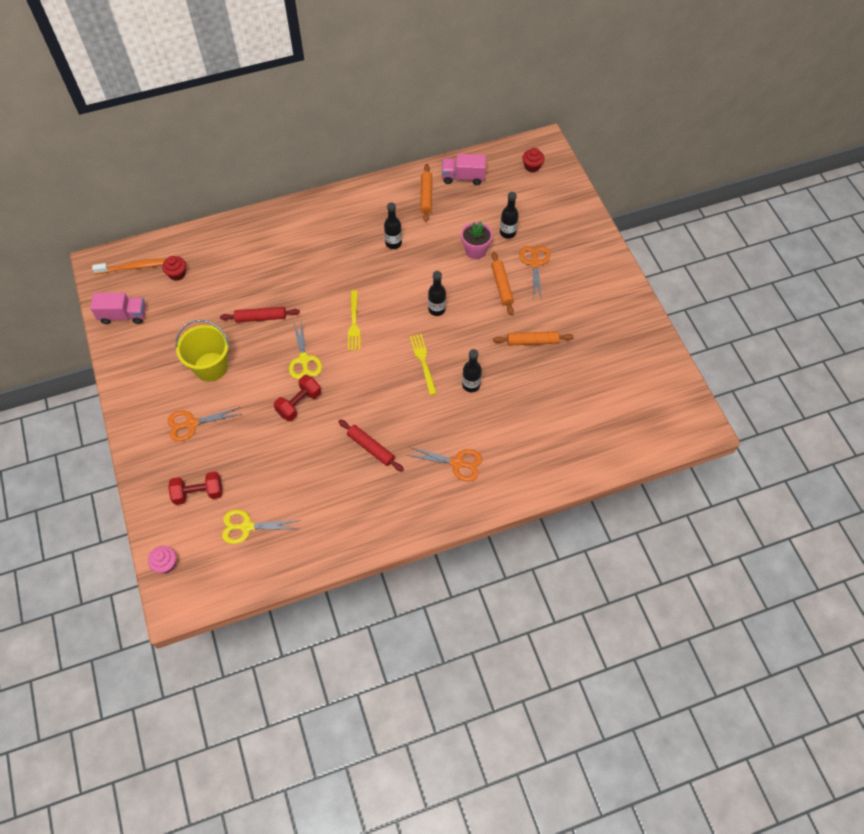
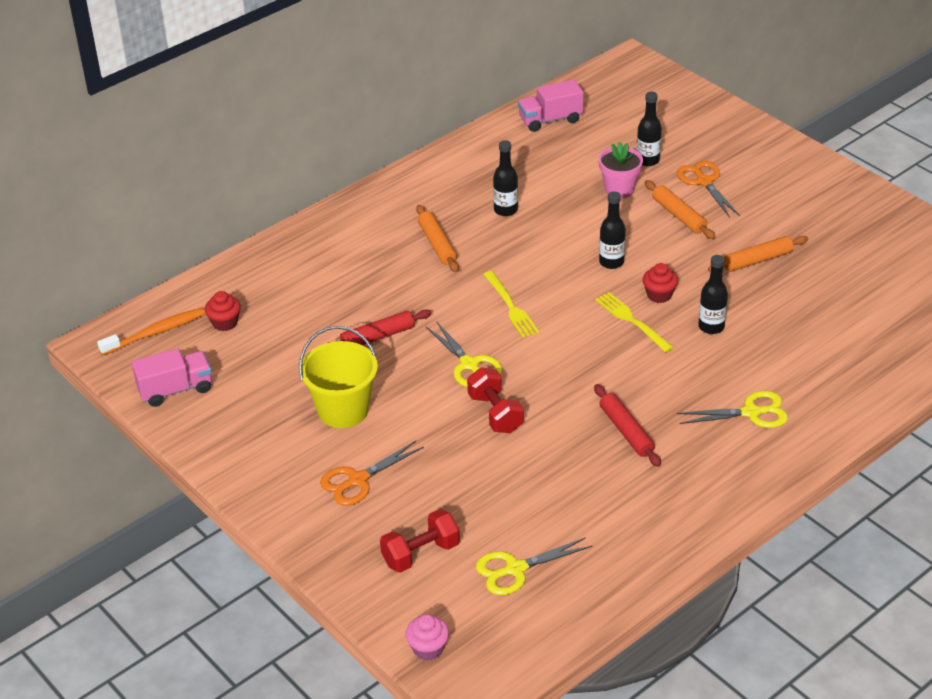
camera: 20 degrees left, 20 degrees down
(299, 404) = (495, 413): red dumbbell -> red dumbbell turned 45 degrees counterclockwise
(371, 448) = (626, 431): red rolling pin -> red rolling pin turned 45 degrees clockwise
(426, 196) = (515, 151): orange rolling pin -> orange rolling pin (437, 244)
(457, 463) = (751, 412): orange scissors -> yellow scissors
(532, 166) = (631, 87): red cupcake -> red cupcake (659, 295)

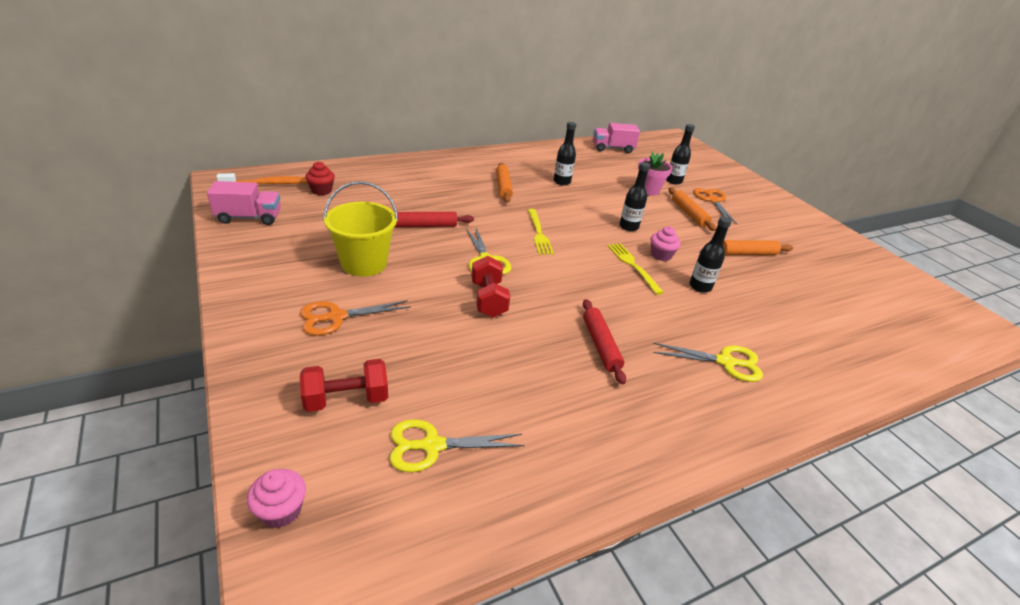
camera: 10 degrees right, 5 degrees down
(659, 295) = (661, 255): red cupcake -> pink cupcake

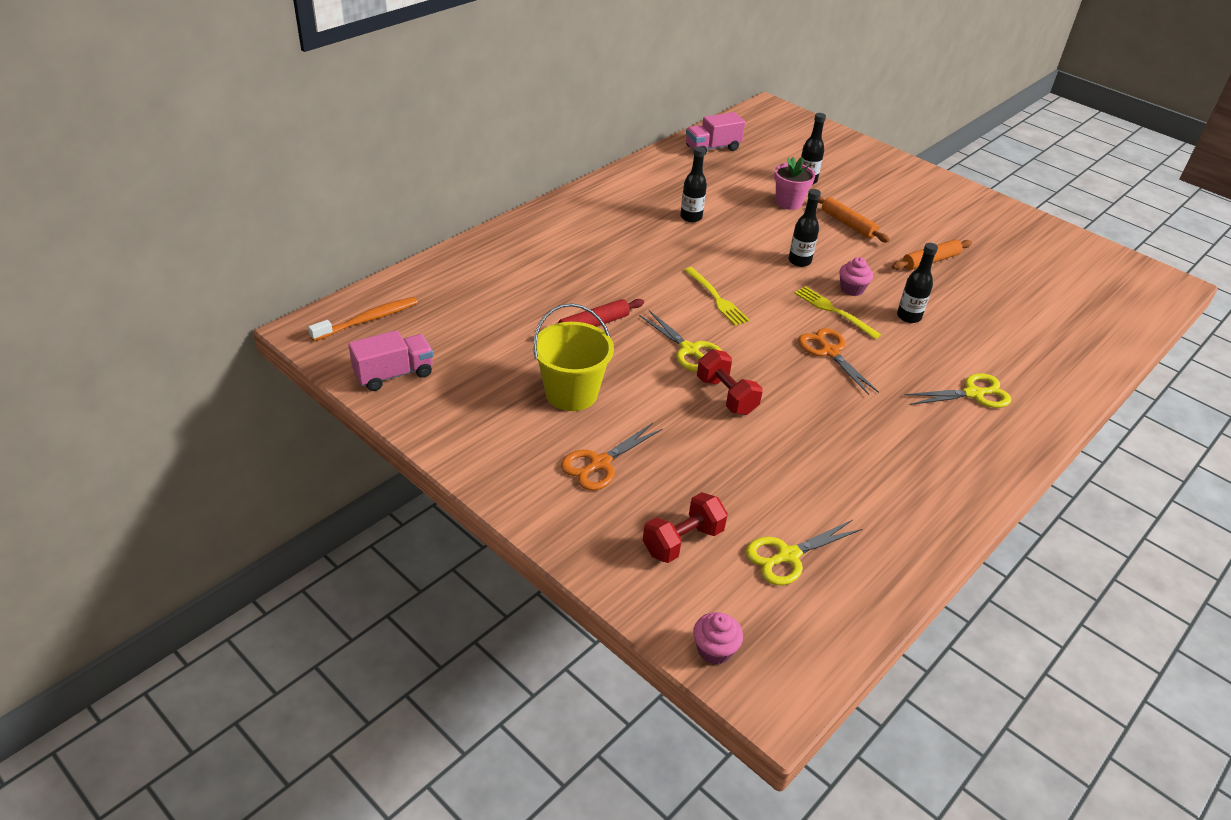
camera: 20 degrees left, 5 degrees up
(321, 190) = (438, 311): red cupcake -> none
(503, 187) = (634, 244): orange rolling pin -> none
(600, 345) = (859, 412): red rolling pin -> none
(712, 200) = (861, 198): orange scissors -> orange scissors (829, 352)

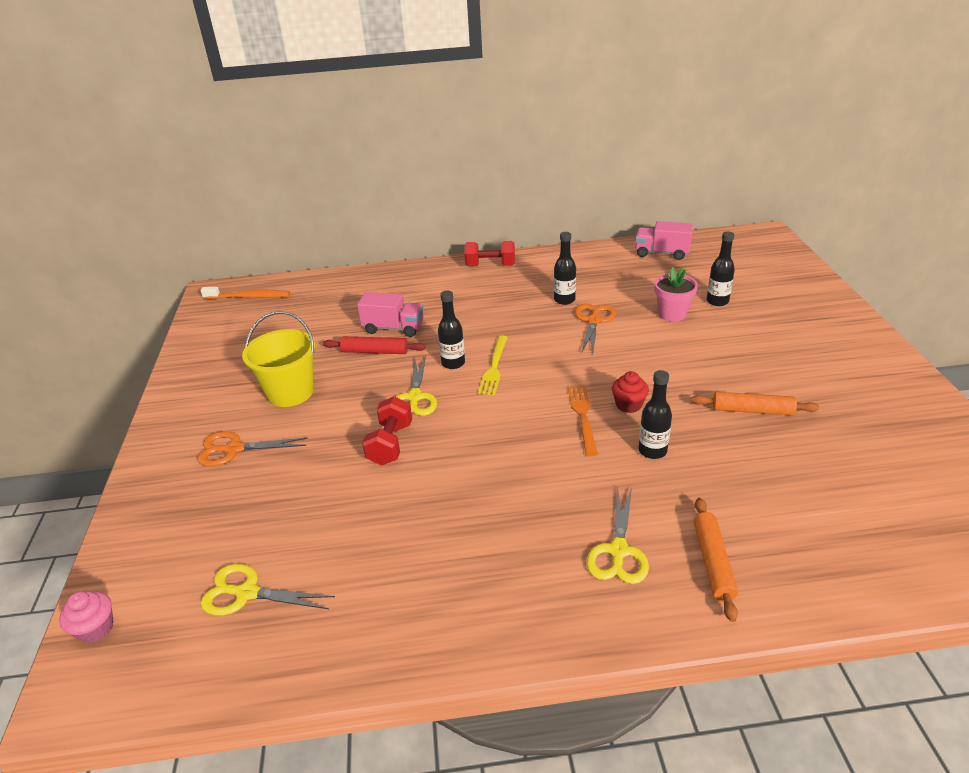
camera: 45 degrees right, 5 degrees down
(394, 374) = (213, 335): pink truck -> pink truck (393, 328)
(682, 541) = (199, 534): red dumbbell -> red dumbbell (490, 265)
(799, 261) = (611, 364): black bottle -> black bottle (453, 363)
(829, 352) = (528, 448): orange scissors -> orange scissors (593, 321)
(833, 311) = (582, 416): yellow fork -> orange fork
(848, 224) = (707, 349): orange rolling pin -> orange rolling pin (712, 562)
(852, 289) = (628, 405): pink cupcake -> red cupcake
(973, 394) = (618, 551): yellow scissors -> yellow scissors turned 75 degrees clockwise

